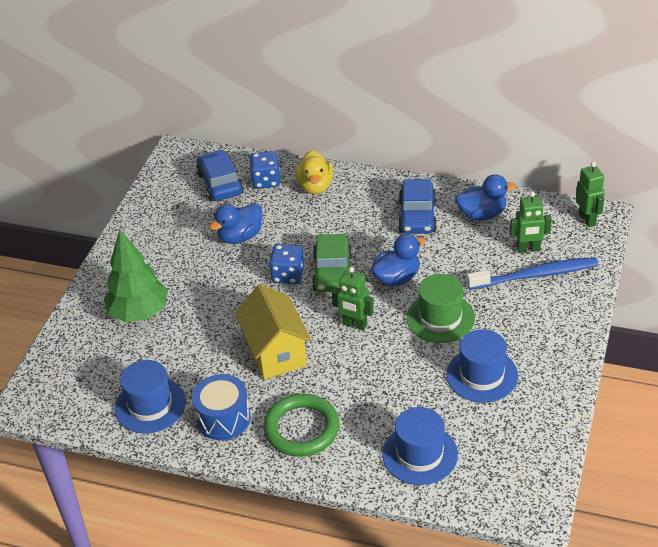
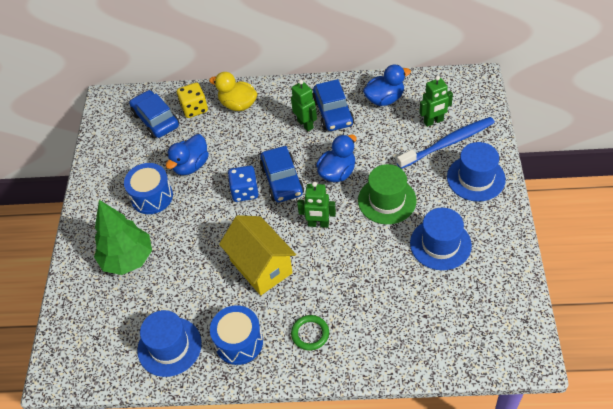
camera: 15 degrees left, 10 degrees up
(187, 258) = (152, 197): none -> blue drum
(266, 181) = (194, 108): blue dice -> yellow dice
(301, 428) = (310, 334): green ring -> green ring, size x0.57
(315, 186) = (238, 104): yellow duck -> yellow duck turned 135 degrees clockwise
(332, 273) = (282, 180): green car -> blue car
(420, 454) = (418, 331): blue hat -> blue hat (476, 178)
(587, 219) = (469, 84): green robot -> green robot (305, 124)

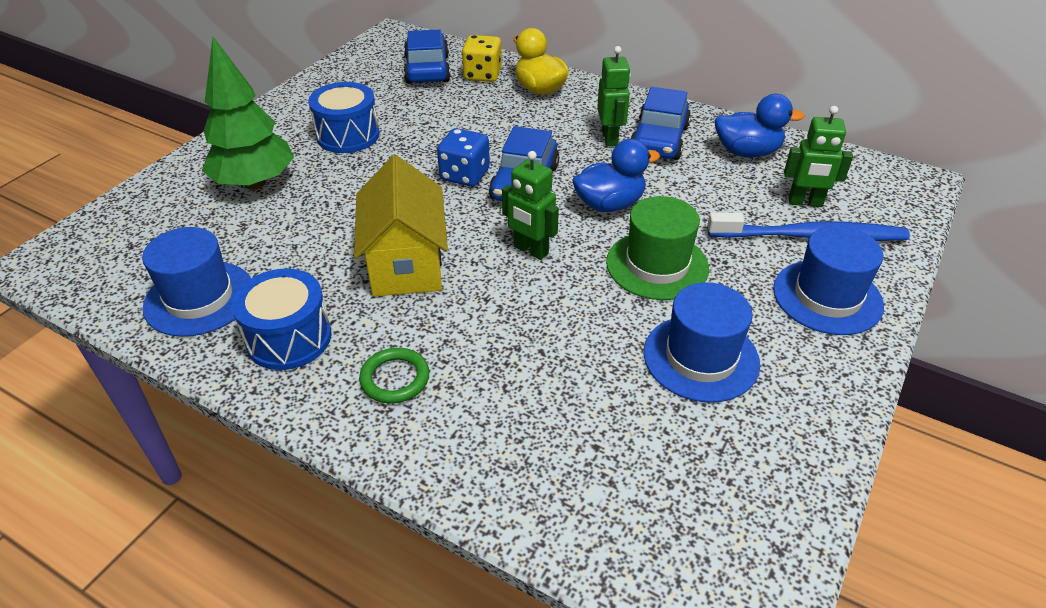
camera: 25 degrees right, 10 degrees down
(191, 165) = (424, 124): blue duck -> none

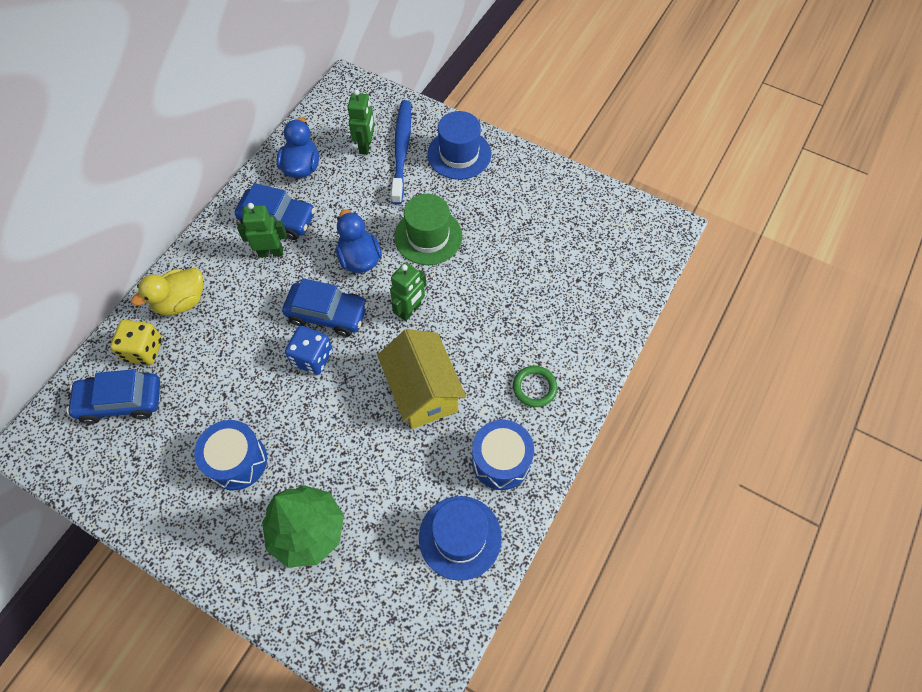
camera: 90 degrees left, 20 degrees up
(406, 264) = (423, 392): yellow house -> yellow house turned 75 degrees clockwise
(701, 358) = (510, 223): blue hat -> none

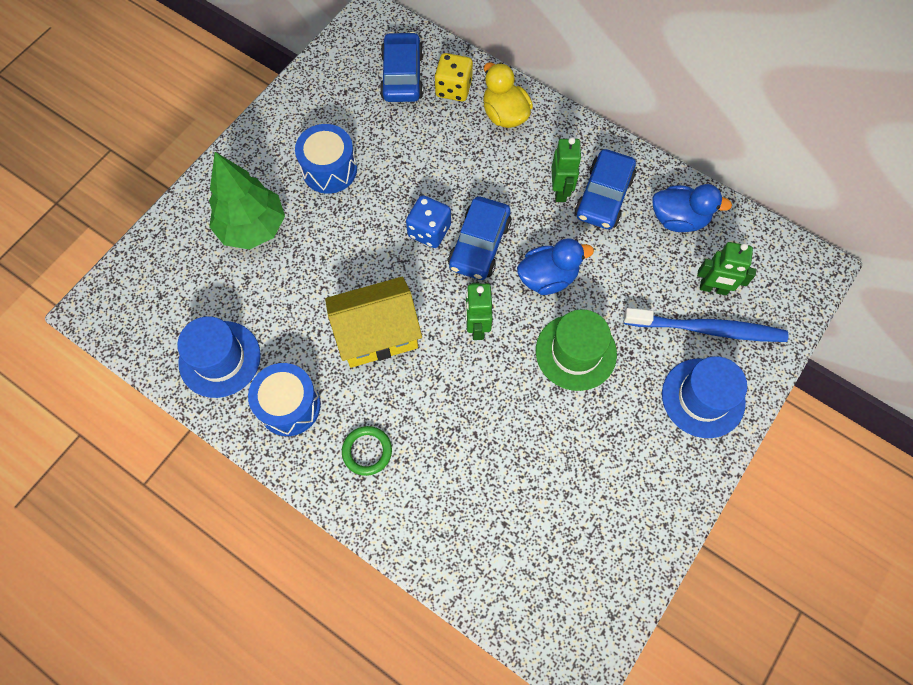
camera: 95 degrees right, 5 degrees up
(410, 310) = (477, 327): green robot -> green robot turned 45 degrees clockwise

